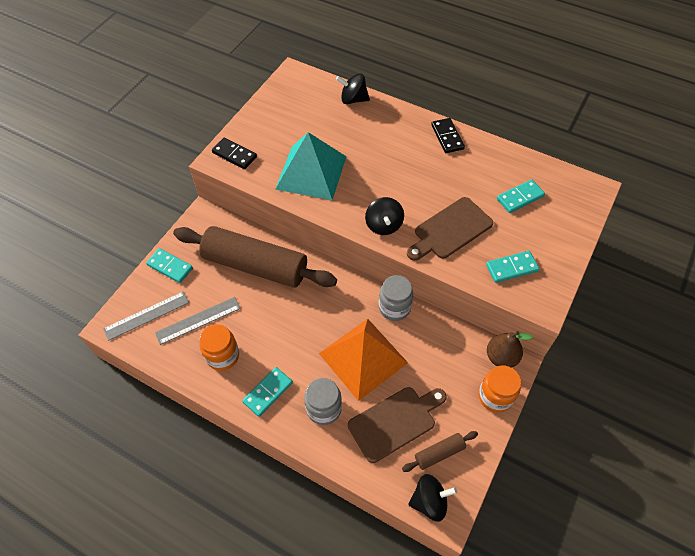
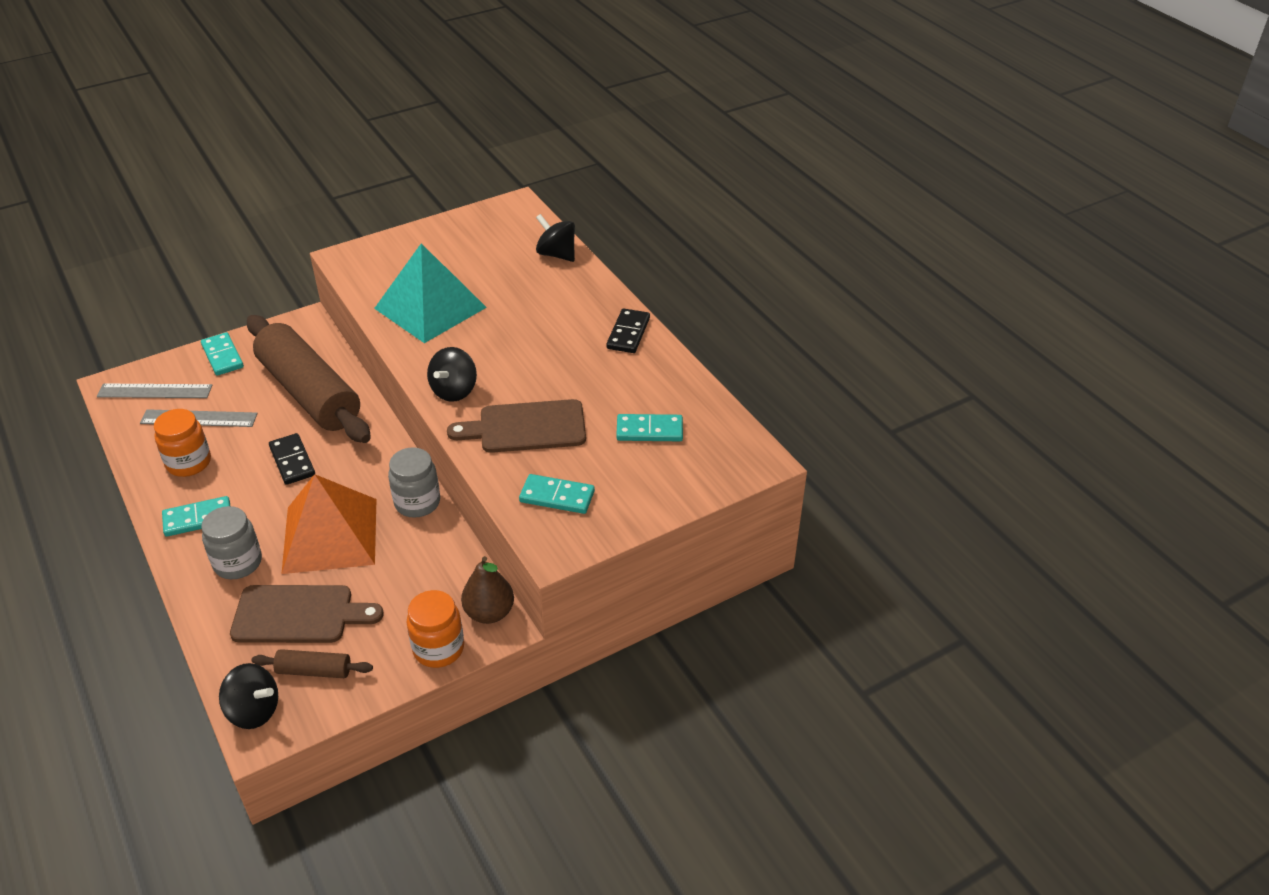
camera: 30 degrees right, 15 degrees down
(234, 155) = (367, 259): black domino -> black domino (292, 461)

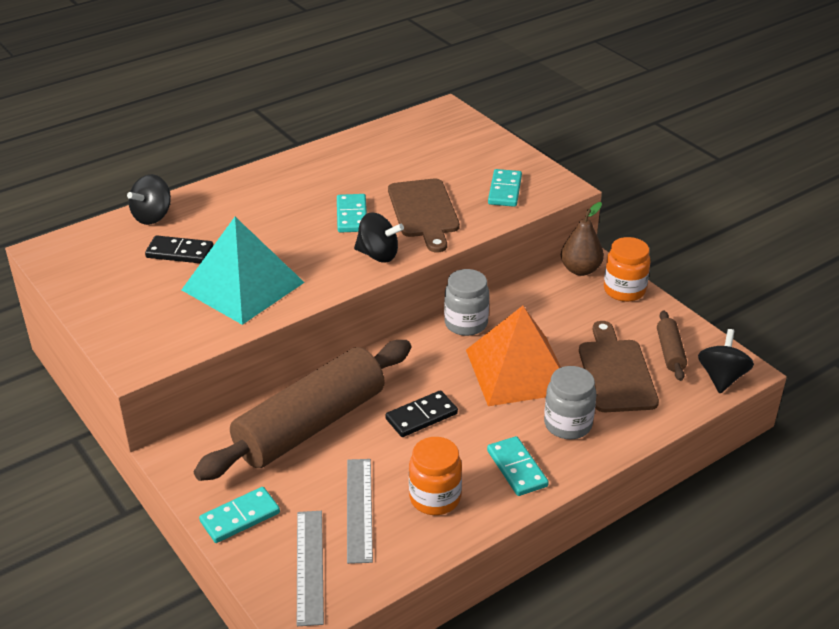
camera: 95 degrees left, 5 degrees down
(628, 333) = (288, 170): black domino -> black domino (180, 252)
(649, 430) = (418, 154): turquoise domino -> turquoise domino (352, 216)

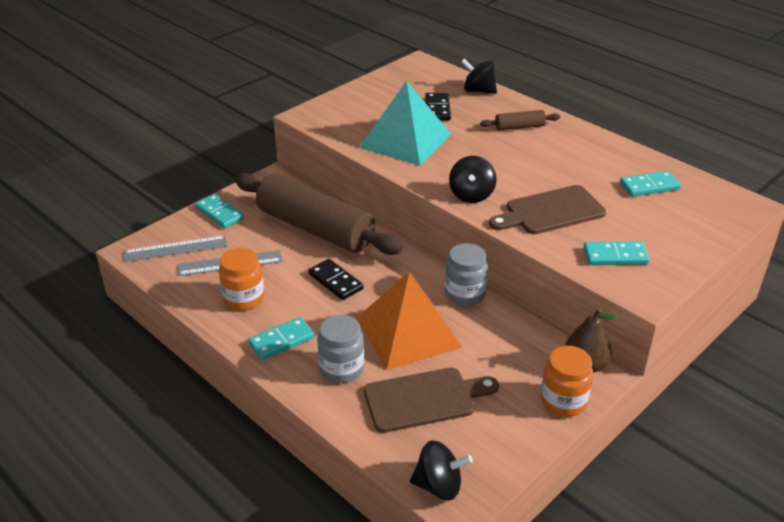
camera: 80 degrees right, 0 degrees up
(352, 216) = (524, 175): turquoise domino -> turquoise domino (649, 186)
(670, 352) = (469, 441): brown rolling pin -> brown rolling pin (519, 127)

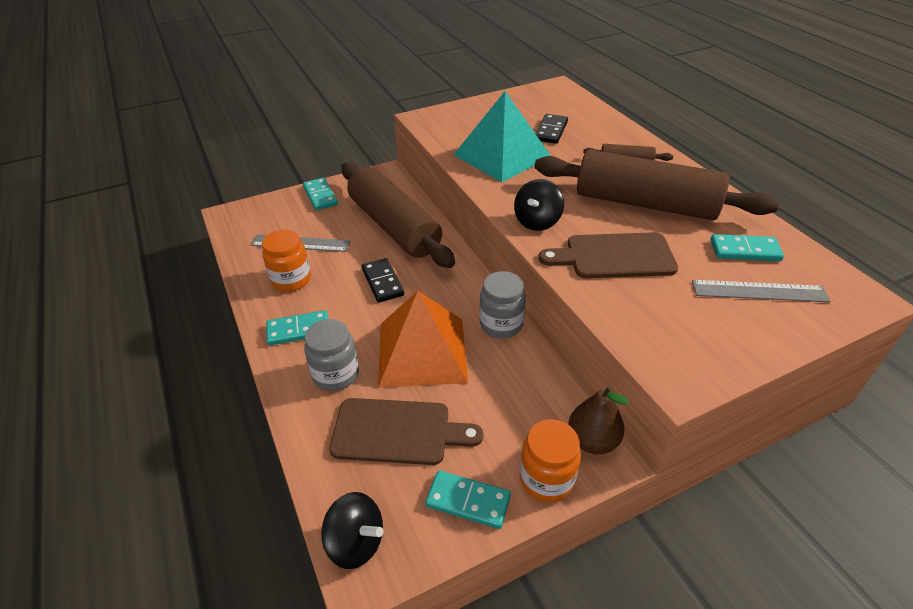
camera: 20 degrees right, 5 degrees up
(175, 249) = (264, 220): grey ruler -> grey ruler (759, 291)
(478, 91) = (602, 120): black spinning top -> none
(554, 162) = (645, 204): none -> brown rolling pin
(615, 256) = (665, 324): turquoise domino -> turquoise domino (468, 501)

